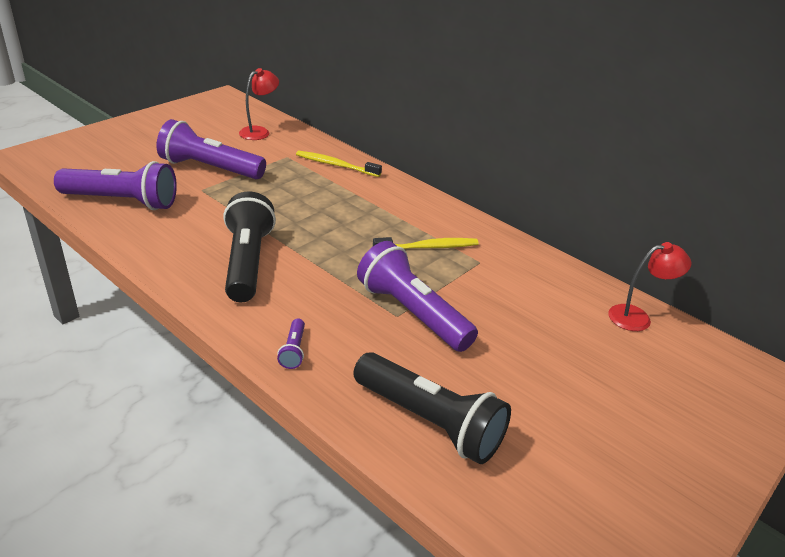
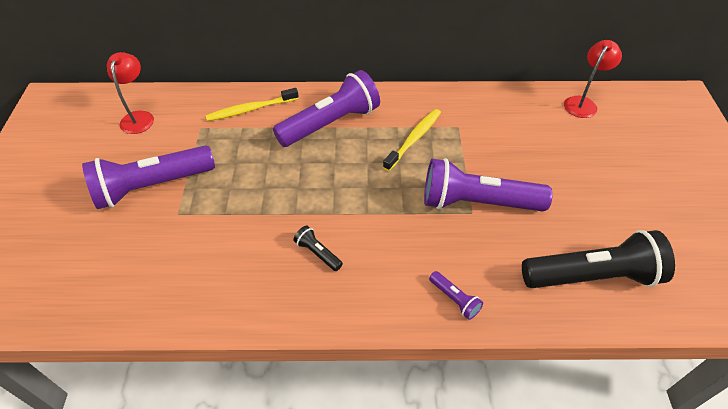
camera: 40 degrees left, 15 degrees up
(122, 201) = (124, 281): purple flashlight -> purple flashlight (331, 123)
(247, 262) = (318, 253): black flashlight -> black flashlight, size x0.42

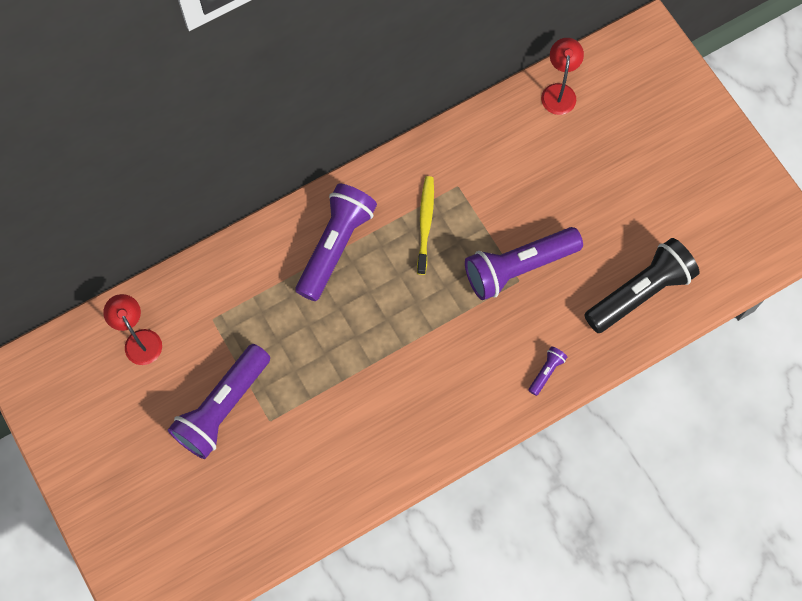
camera: 30 degrees left, 20 degrees up
(250, 109) = (244, 270): yellow toothbrush -> none
(318, 253) = (416, 391): black flashlight -> none
(454, 299) = (546, 372): purple flashlight -> purple flashlight turned 75 degrees counterclockwise

